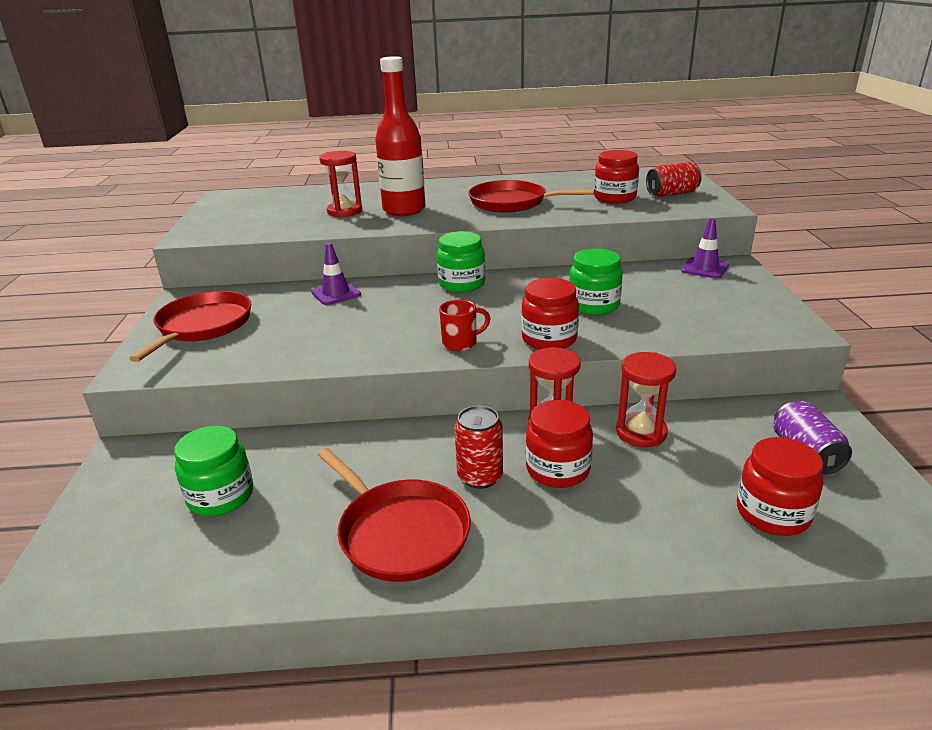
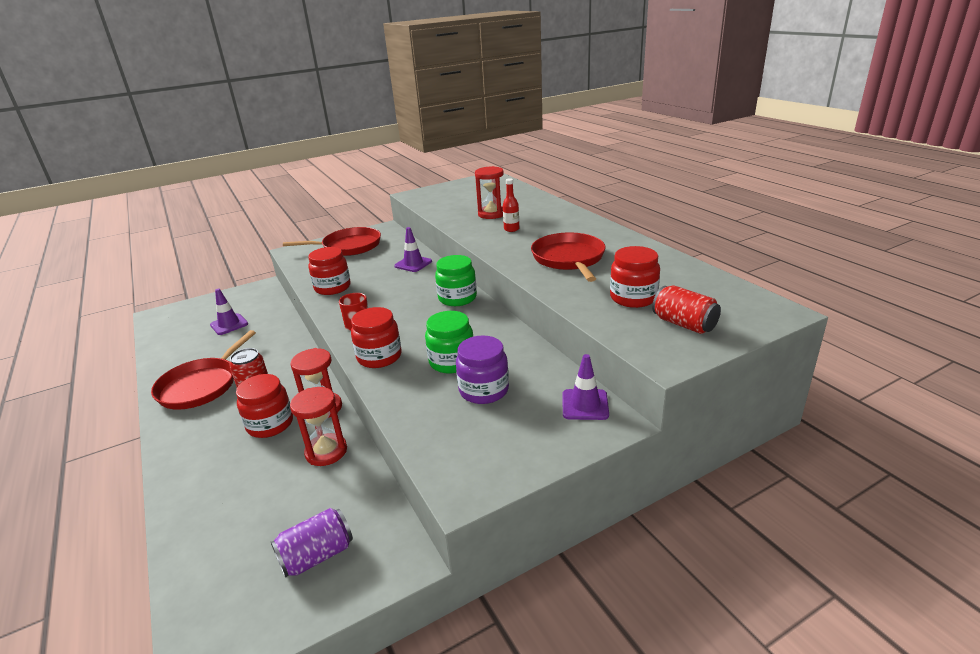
camera: 65 degrees right, 0 degrees up
(221, 496) = (229, 324): green jar -> purple traffic cone
(404, 210) = (511, 229): red bottle -> red bottle, size x0.43
(656, 300) = (484, 390): none -> purple jar
(772, 513) = (228, 543): red jar -> red jar (332, 287)

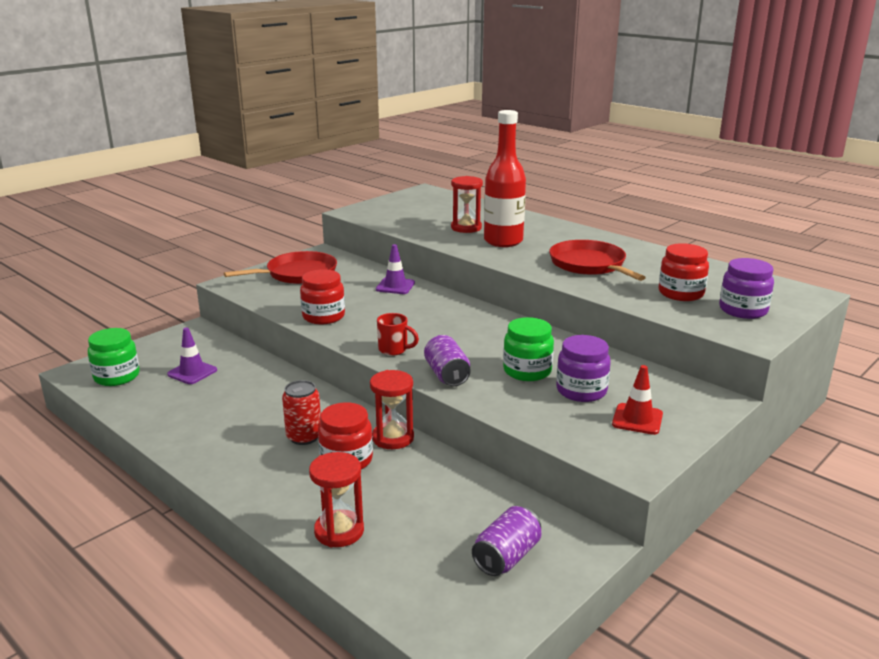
camera: 20 degrees left, 5 degrees down
(201, 385) = (222, 436): red pan -> none
(326, 452) = (434, 474): red hourglass -> red hourglass (339, 531)
(379, 357) = (447, 375): red jar -> purple can
(457, 298) = (477, 315): green jar -> green jar (117, 376)
(511, 229) = (503, 241): red bottle -> red bottle, size x2.32
(511, 431) = (637, 419): none -> red traffic cone
(585, 405) = (683, 390): purple traffic cone -> none
(684, 324) = (743, 310): red can -> purple jar

